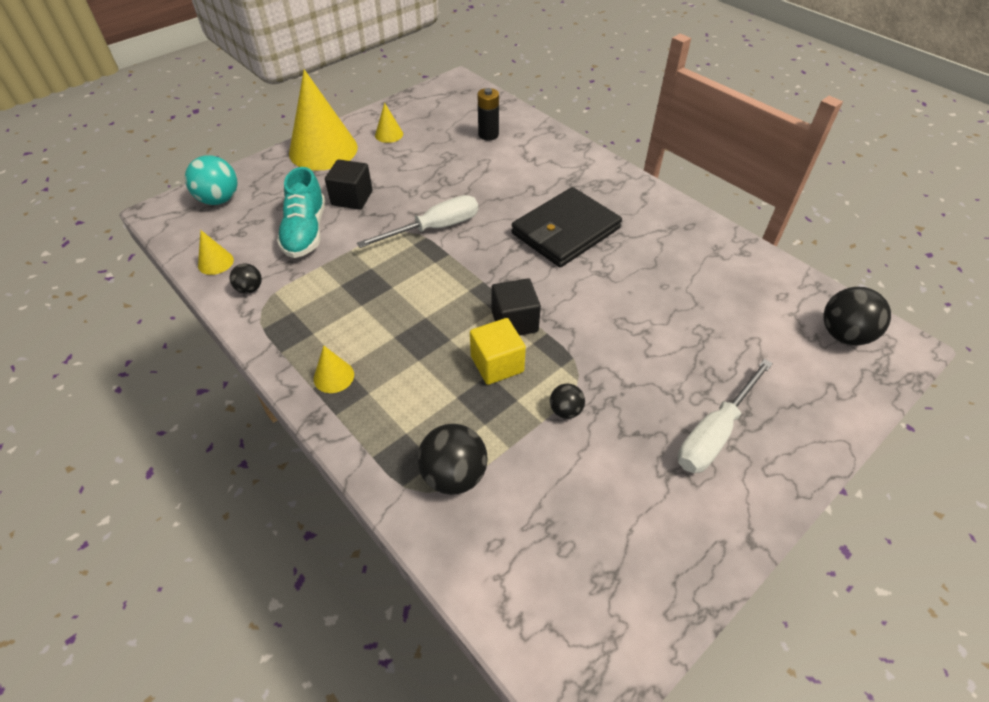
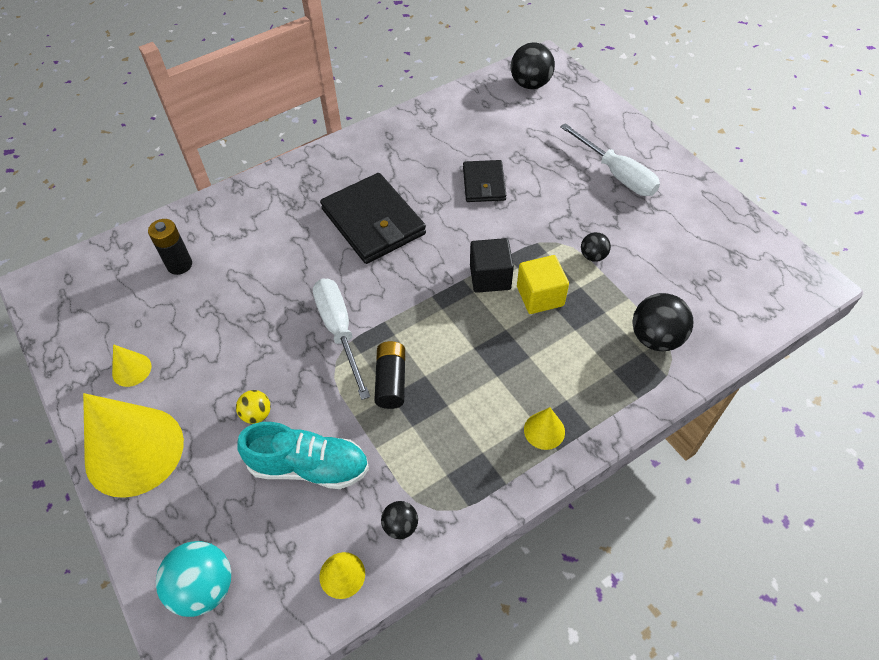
camera: 80 degrees left, 5 degrees up
(352, 198) = (257, 414): black cube -> yellow ball
(385, 266) = (391, 381): none -> black battery
(647, 305) = (484, 184): none -> black wallet

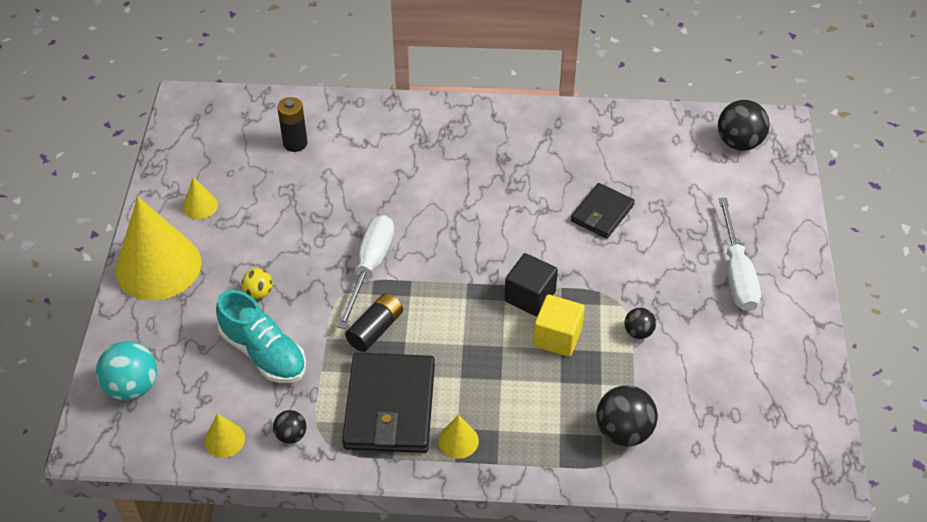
camera: 35 degrees right, 5 degrees down
(373, 222) = (475, 193): black wallet -> black wallet (390, 406)

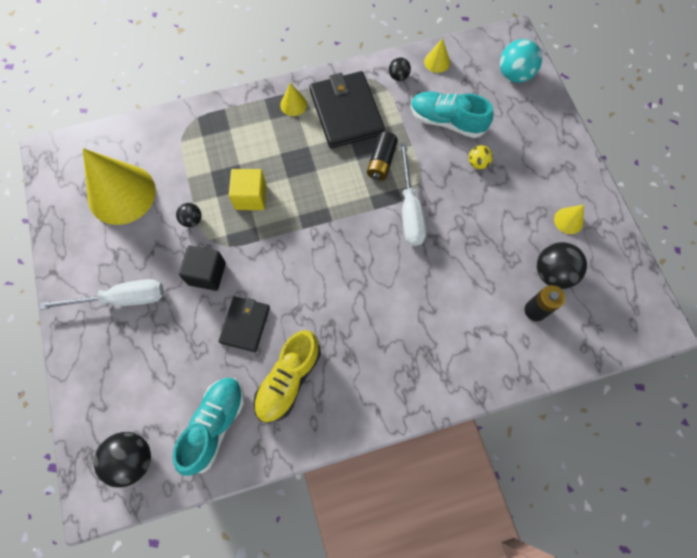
camera: 160 degrees right, 20 degrees up
(158, 266) = (561, 160): yellow cone -> yellow cone (121, 194)
(530, 296) = (281, 224): black cube -> black cube (207, 274)
(571, 158) = (288, 380): none -> yellow shoe
(623, 431) = (187, 143): black ball -> black ball (552, 273)
(654, 145) = (215, 425): none -> turquoise shoe
(736, 274) = (122, 299): white screwdriver -> white screwdriver turned 105 degrees clockwise

